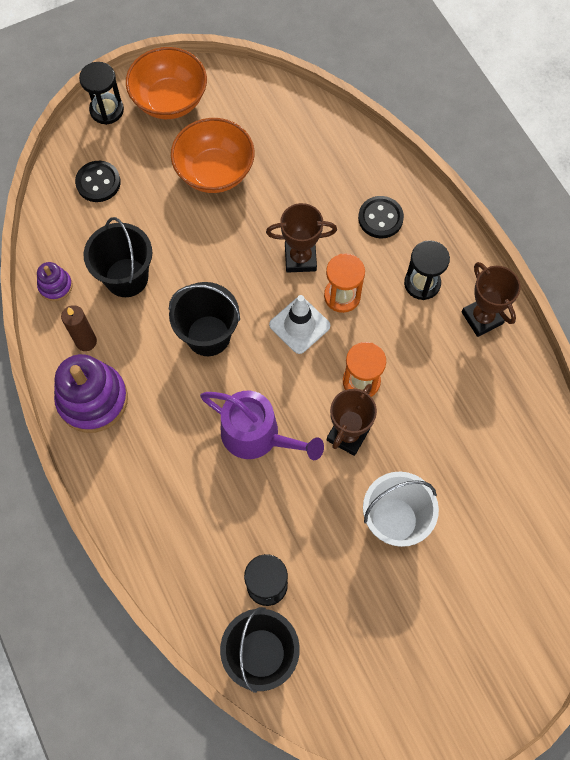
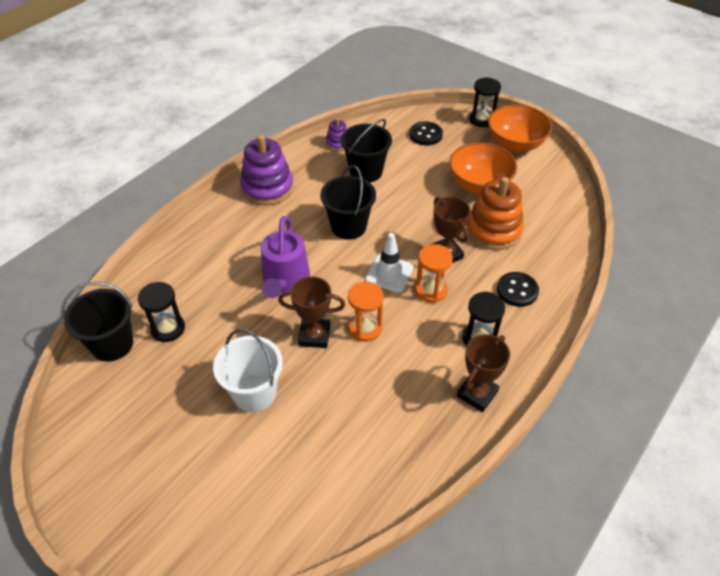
camera: 65 degrees right, 20 degrees down
(86, 341) = (307, 170): brown candle -> none
(290, 195) = (493, 230): none -> orange stacking toy

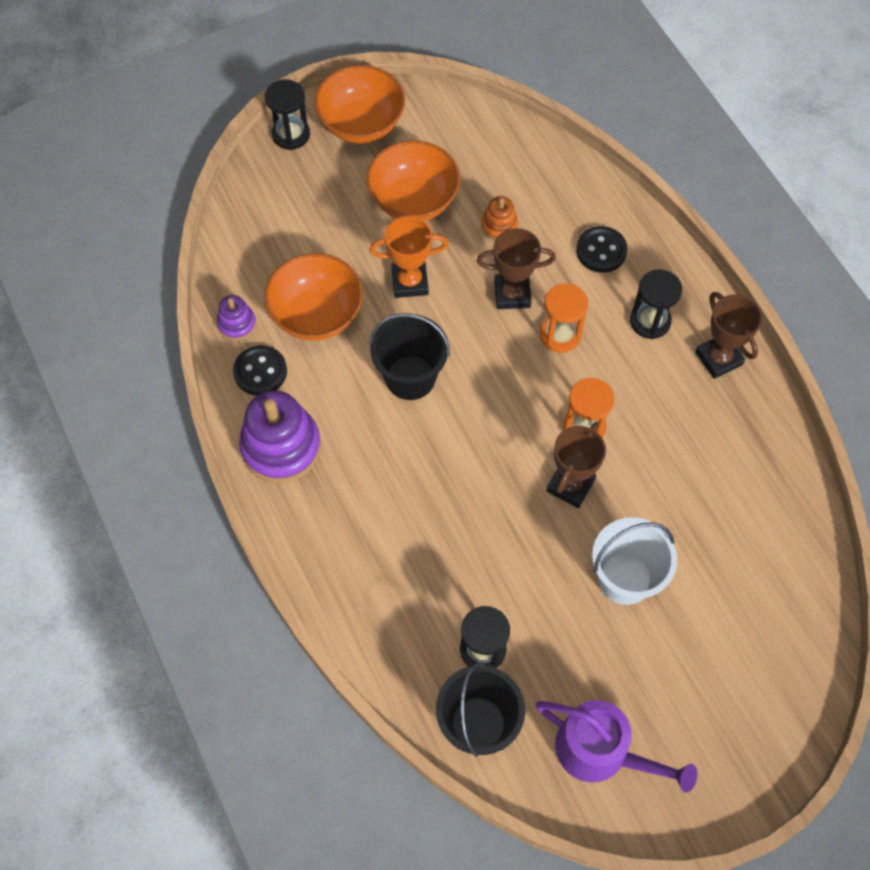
camera: 65 degrees left, 15 degrees up
(285, 280) = (467, 486): purple watering can -> purple watering can (600, 751)
(366, 172) = (317, 315): black bucket -> orange bowl
(389, 273) = (513, 366): white traffic cone -> none
(418, 203) = (410, 282): none -> orange trophy
(425, 135) = (283, 212): black button -> black button (260, 371)
(493, 230) = (499, 226): orange stacking toy -> orange stacking toy, size x0.50

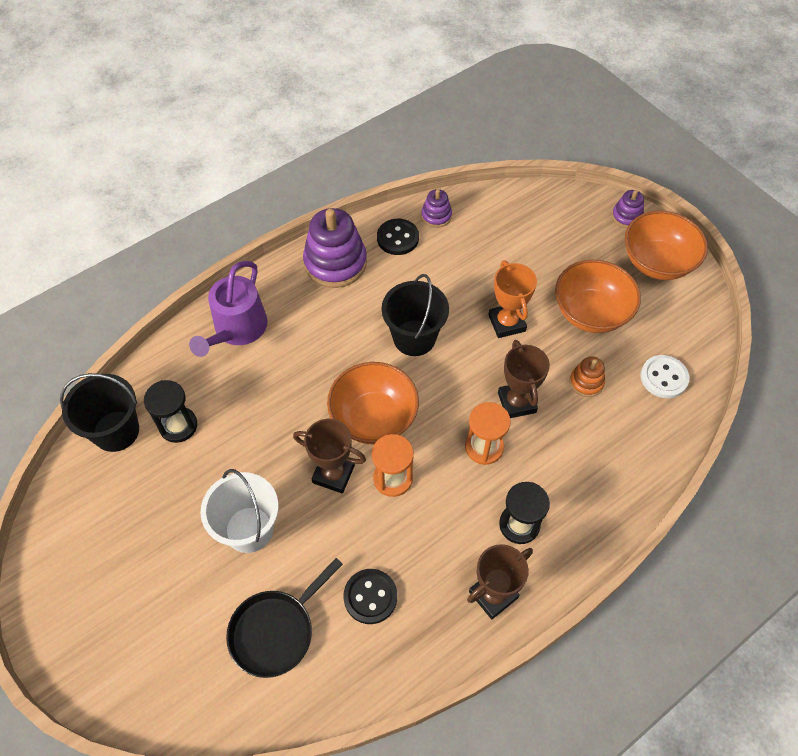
camera: 80 degrees right, 5 degrees down
(291, 134) = (626, 216): black hourglass -> purple stacking toy
(317, 315) = (457, 264): orange bowl -> orange bowl (374, 418)
(506, 158) = (663, 378): none -> white button
(600, 751) = (94, 526): purple watering can -> purple watering can (237, 329)
(601, 251) = (586, 472): black button -> black button (370, 597)
(738, 561) = (276, 630): none -> black pan

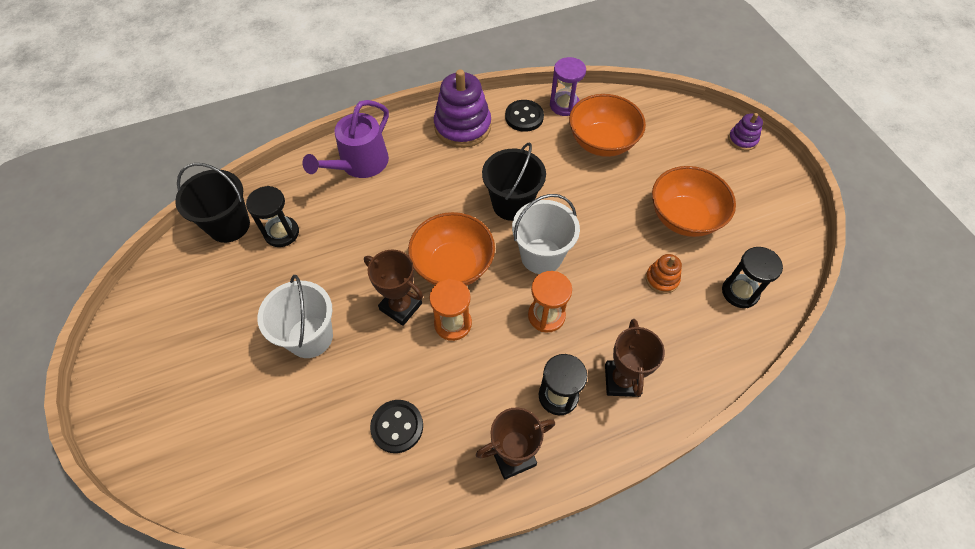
camera: 15 degrees right, 0 degrees up
(276, 630) = (302, 435): black pan -> none
(436, 216) = (564, 105): purple stacking toy -> purple hourglass
(461, 386) = (541, 256): none -> white bucket
(506, 323) = (601, 209): orange trophy -> none
(516, 402) = (589, 282): brown trophy -> brown trophy (622, 380)
(657, 262) = (761, 186): orange bowl -> orange bowl (602, 142)
(663, 378) = (740, 292): white button -> black hourglass

